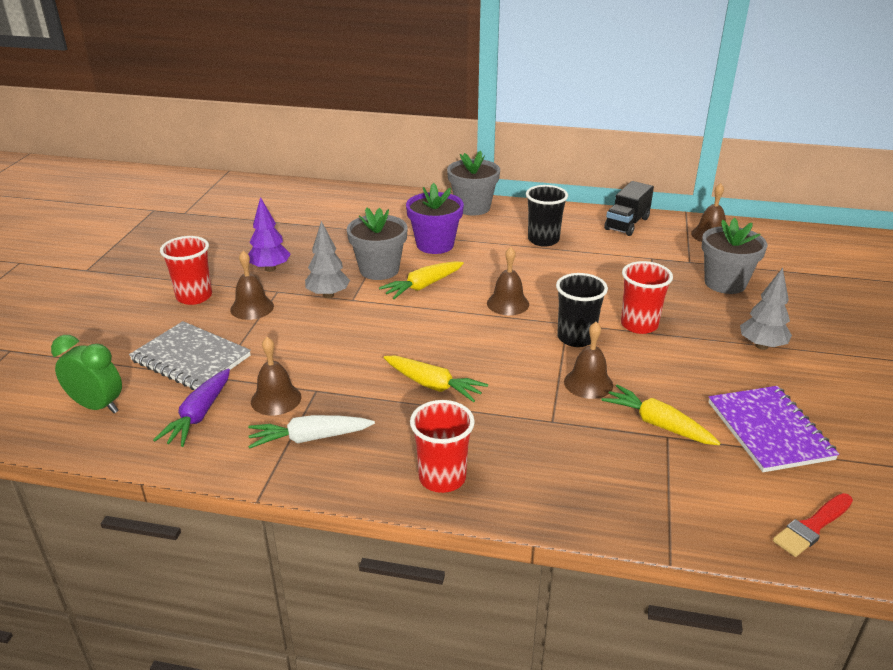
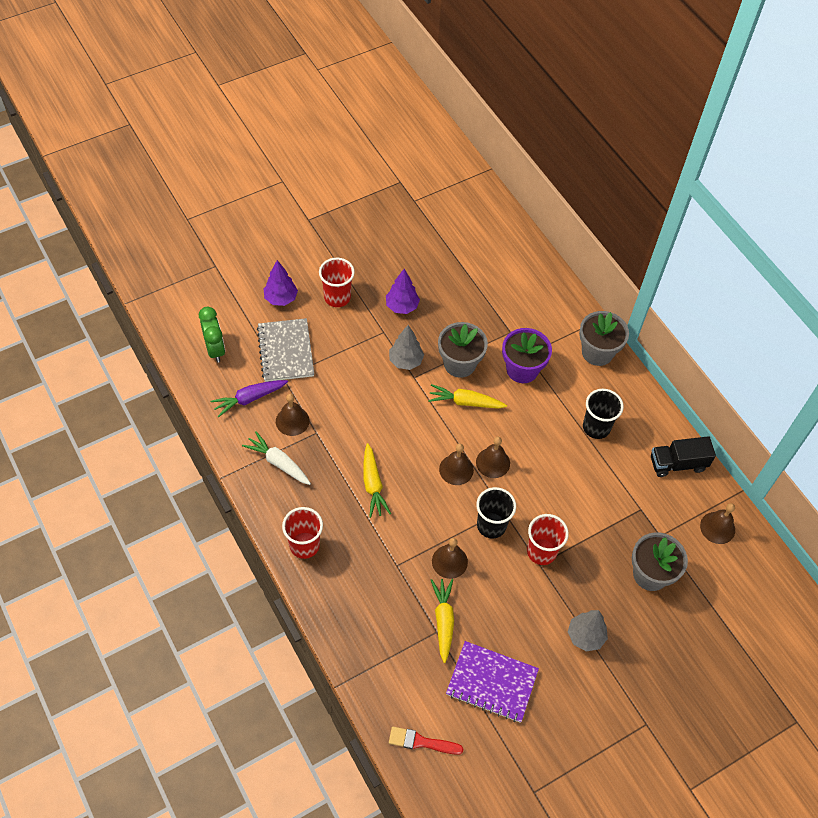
camera: 45 degrees right, 25 degrees up
(130, 329) = (281, 298): none -> purple tree
(252, 308) = (355, 335): brown bell -> brown bell (456, 469)
(769, 430) = (492, 683): purple notebook -> purple notebook turned 75 degrees clockwise

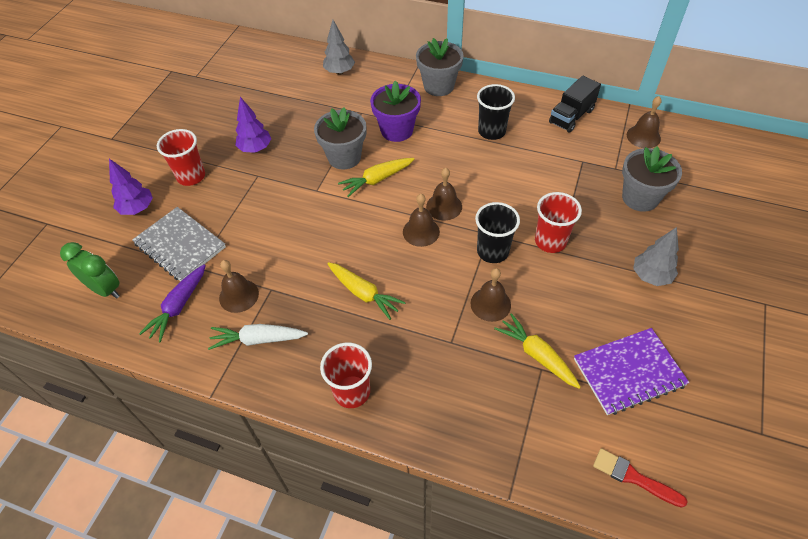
camera: 35 degrees left, 5 degrees down
(405, 361) = (297, 183): grey tree -> grey tree (339, 72)
(421, 742) = (633, 477): red brush -> red brush turned 60 degrees clockwise

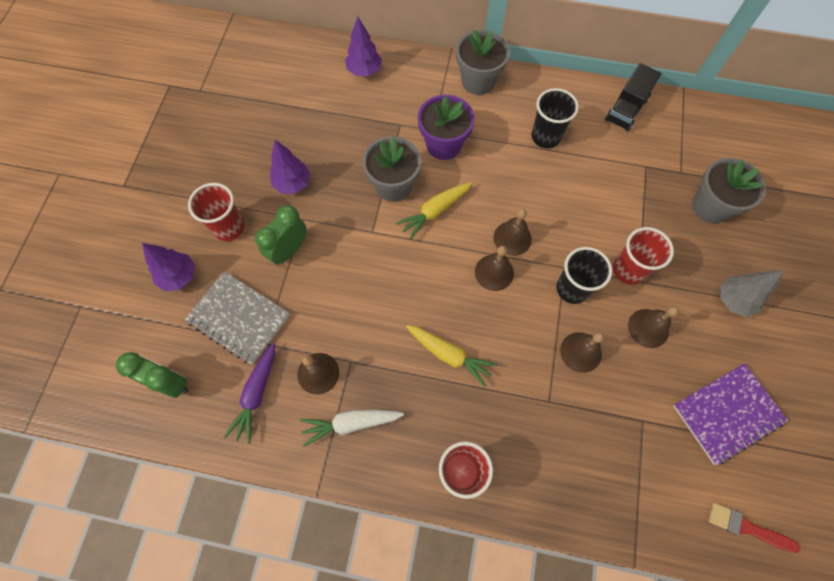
camera: 10 degrees left, 15 degrees up
(239, 198) = (289, 250): none -> green clock
(339, 72) = (364, 71): grey tree -> purple tree
(536, 355) = (636, 405): yellow carrot -> none
(643, 136) = (704, 129): brown bell -> brown bell (648, 328)

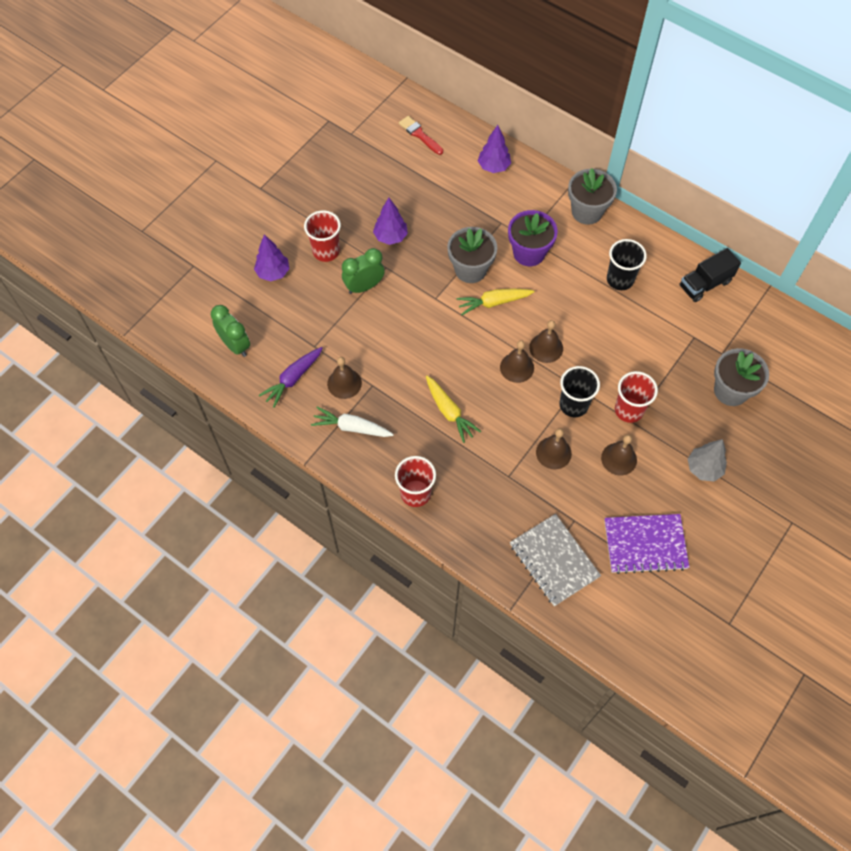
camera: 25 degrees right, 5 degrees down
(239, 318) = (304, 321): grey notebook -> grey notebook (554, 560)
(747, 527) = (611, 624): red brush -> red brush (419, 135)

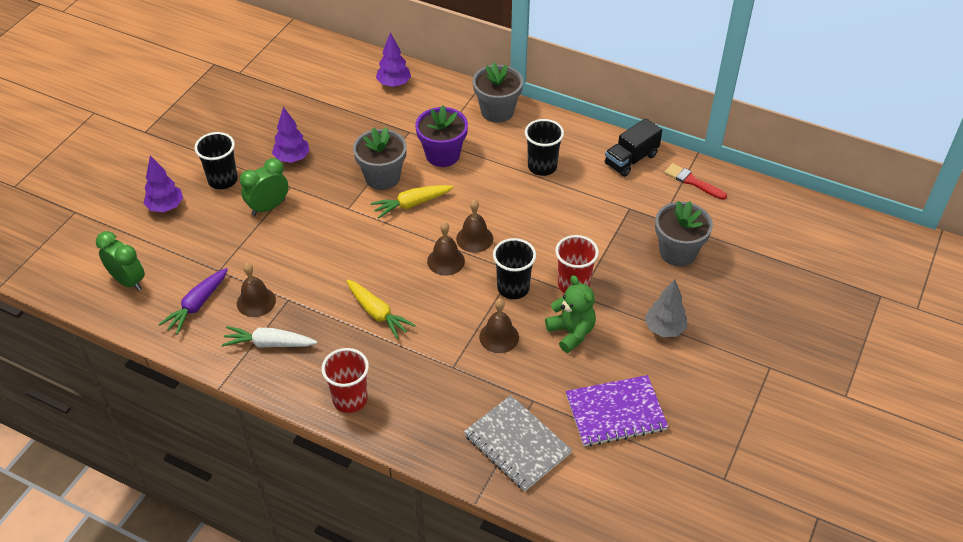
camera: 10 degrees left, 15 degrees down
(326, 251) = (223, 180): red cup -> black cup
(419, 135) = (312, 65): red brush -> red brush (692, 181)
(619, 459) = (571, 332): brown bell -> green teddy bear

